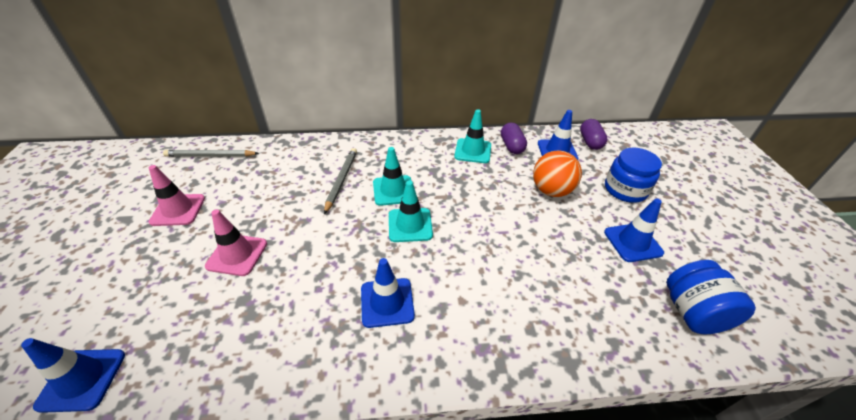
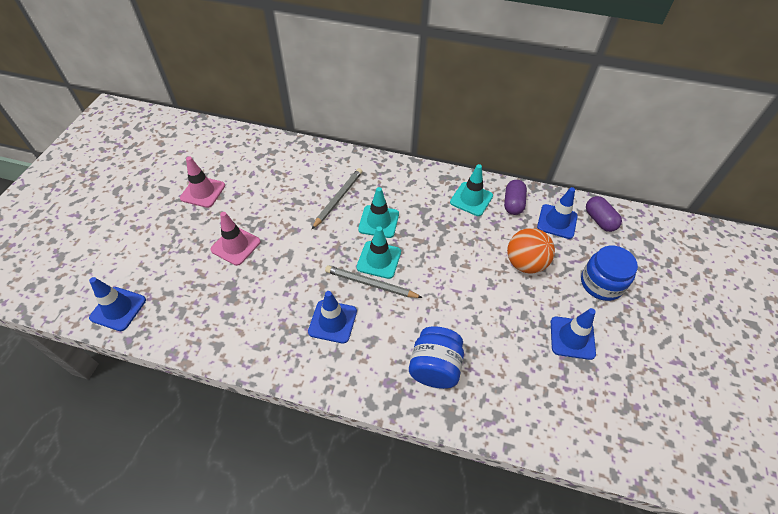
camera: 20 degrees right, 10 degrees up
(211, 156) = (239, 144): grey pencil -> grey pencil (371, 284)
(590, 142) = (599, 220): purple capsule -> purple capsule turned 45 degrees counterclockwise
(692, 312) = (584, 416): blue jar -> blue jar (434, 367)

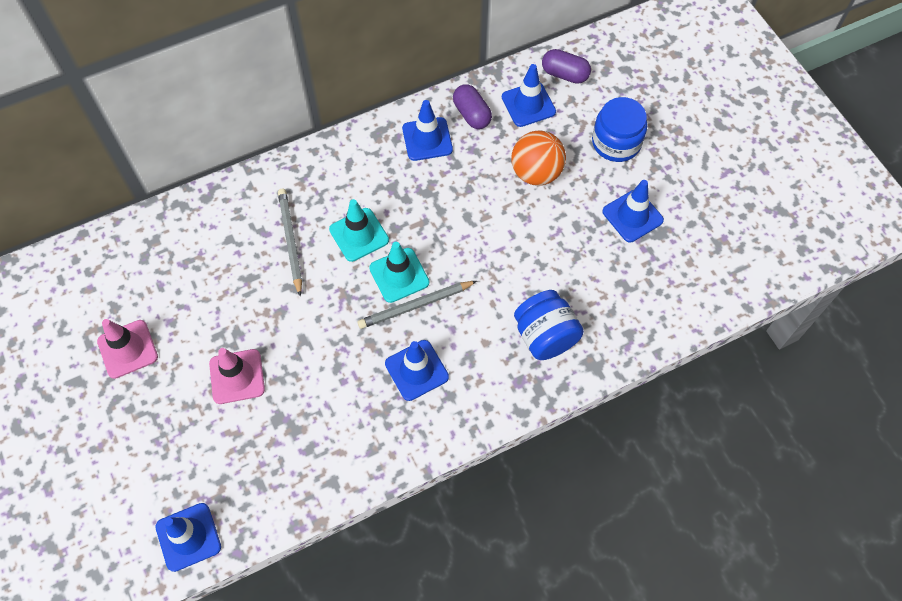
camera: 40 degrees left, 10 degrees up
(471, 199) = (427, 139): turquoise traffic cone -> blue traffic cone

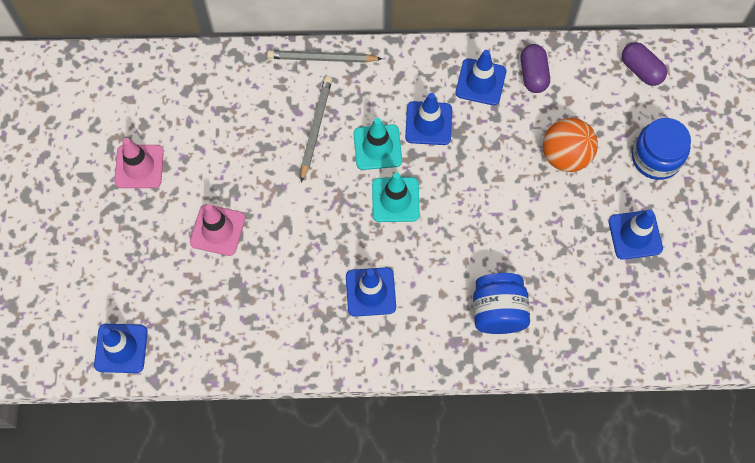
camera: 25 degrees right, 5 degrees up
(415, 305) = (397, 234): grey pencil -> grey pencil (322, 58)
(528, 104) = (591, 86): blue traffic cone -> blue traffic cone (428, 123)

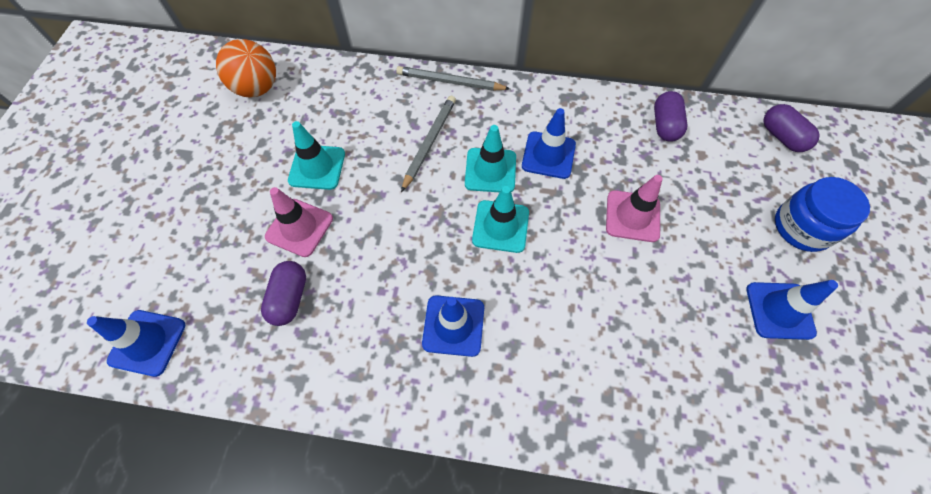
camera: 10 degrees right, 5 degrees down
(139, 166) = (240, 152): pink traffic cone -> pink traffic cone (632, 216)
(216, 170) = (317, 167): none -> turquoise traffic cone
(228, 292) = (290, 298): none -> purple capsule
(480, 82) = (608, 124): blue traffic cone -> none
(498, 311) = (605, 377): blue jar -> none
(565, 156) = (696, 209): orange ball -> orange ball (257, 88)

